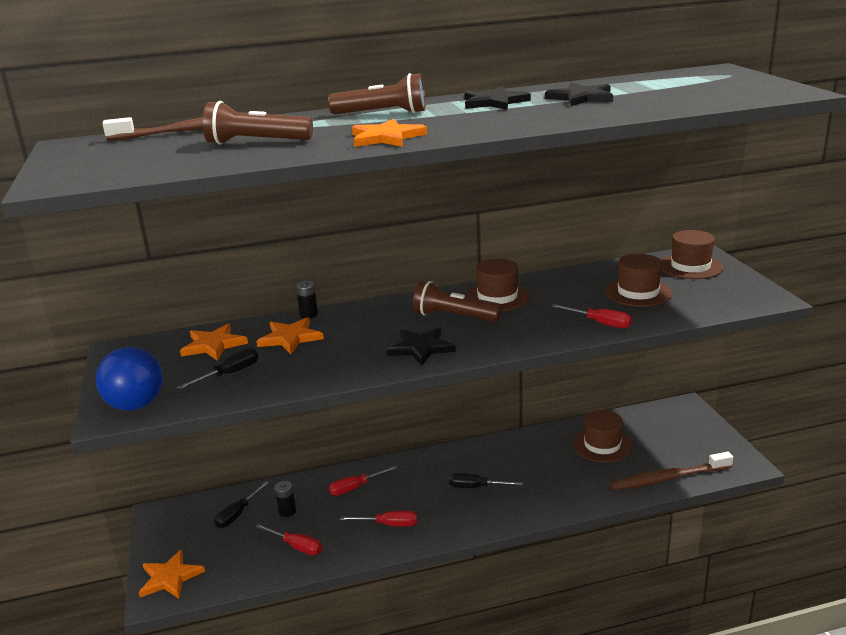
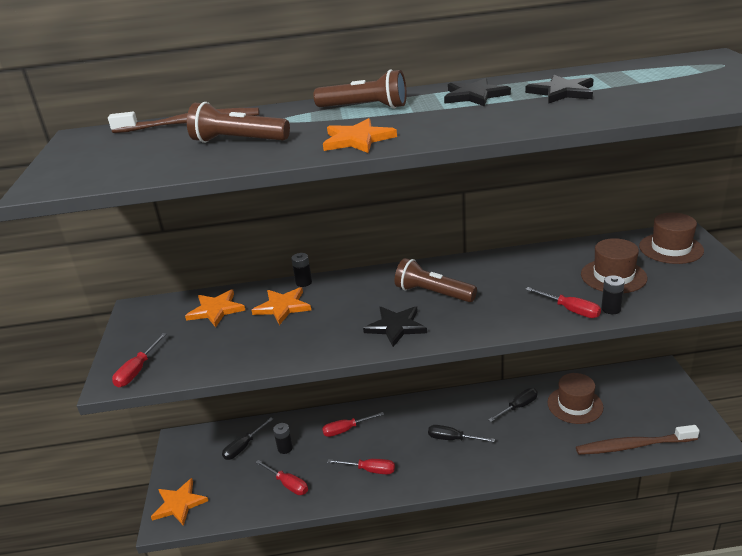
camera: 10 degrees right, 5 degrees up
(136, 405) = (137, 370): blue ball -> red screwdriver
(229, 374) = (222, 343): black screwdriver -> black screwdriver (518, 407)
(497, 297) = (477, 273): brown hat -> none
(641, 320) = (611, 309): none -> black battery

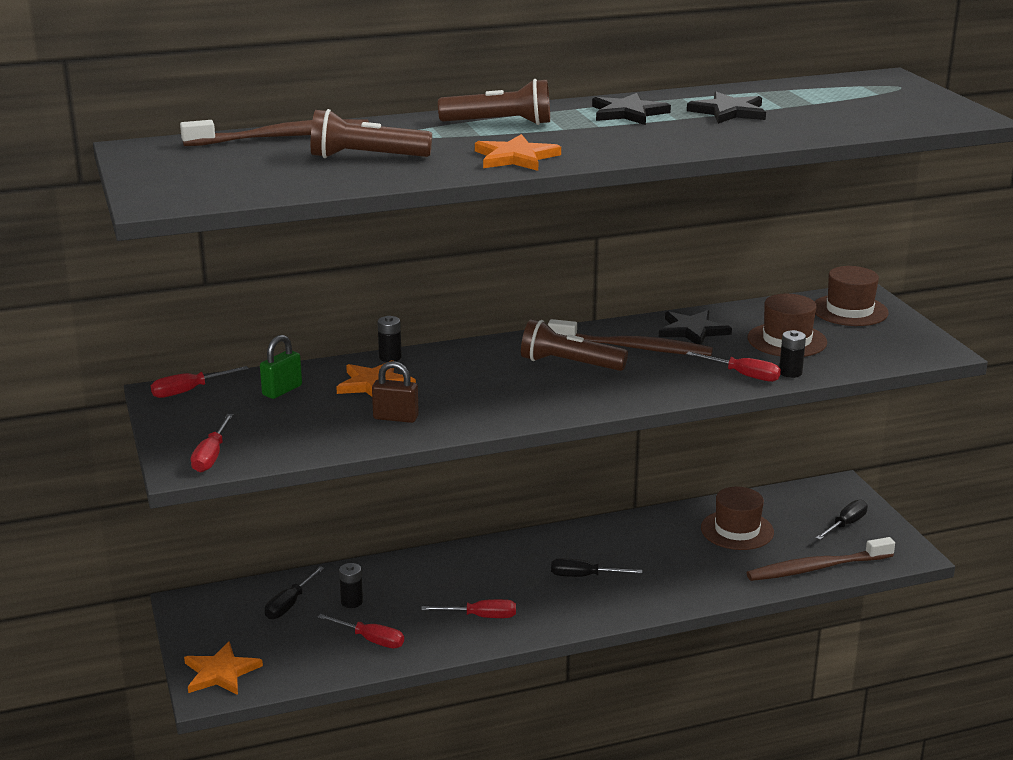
camera: 15 degrees left, 5 degrees down
(216, 310) = (282, 390): orange star -> green padlock
(284, 340) = (395, 418): none -> brown padlock
(346, 430) = (433, 576): red screwdriver -> red screwdriver (189, 391)
(396, 327) = (535, 399): black star -> black star (692, 330)
(486, 279) = (632, 348): none -> brown toothbrush
(518, 407) = (663, 536): black screwdriver -> black screwdriver (845, 524)

